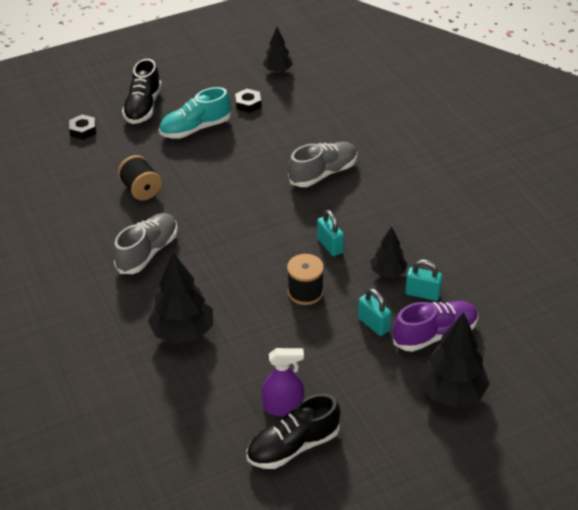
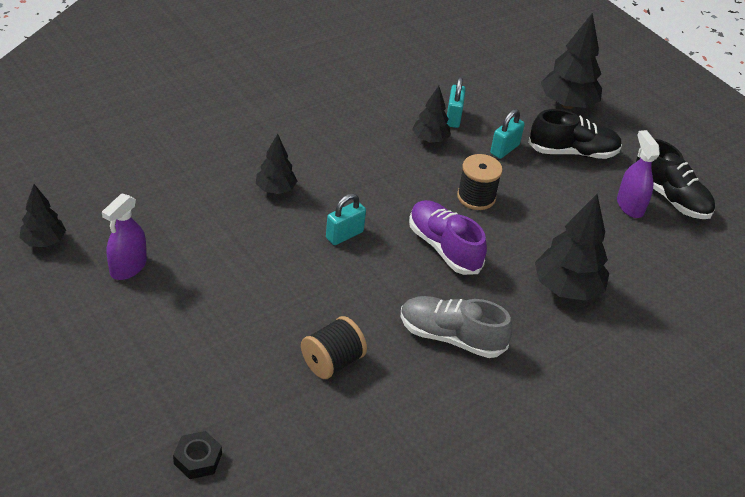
camera: 105 degrees left, 0 degrees up
(143, 107) = (133, 389): black shoe -> black shoe (572, 152)
(195, 128) = (188, 319): turquoise shoe -> none
(248, 104) = (128, 267): black nut -> purple spray bottle
(323, 173) = (275, 189): grey shoe -> black tree
(330, 245) = (400, 181): turquoise padlock -> turquoise padlock (344, 235)
(435, 335) = (504, 111): purple shoe -> purple shoe (444, 248)

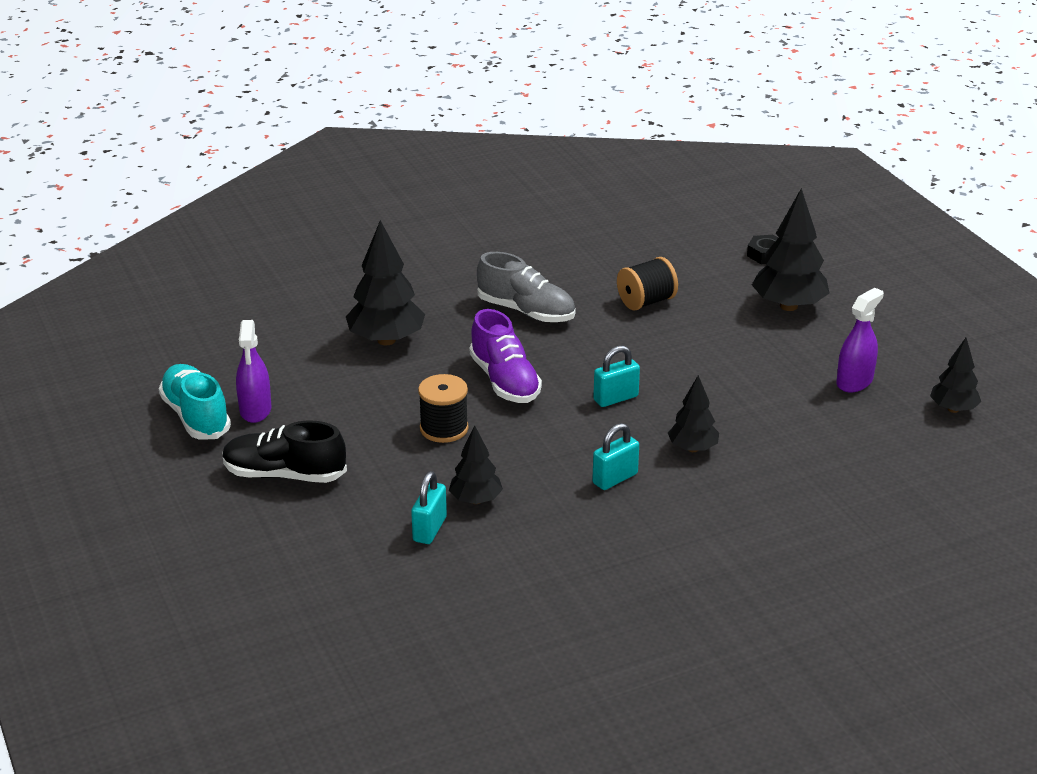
camera: 165 degrees left, 10 degrees down
(504, 149) = (377, 483): turquoise padlock -> turquoise padlock (615, 478)
(567, 104) = (245, 542): black tree -> black tree (788, 306)
(670, 197) = (196, 416): black shoe -> turquoise shoe

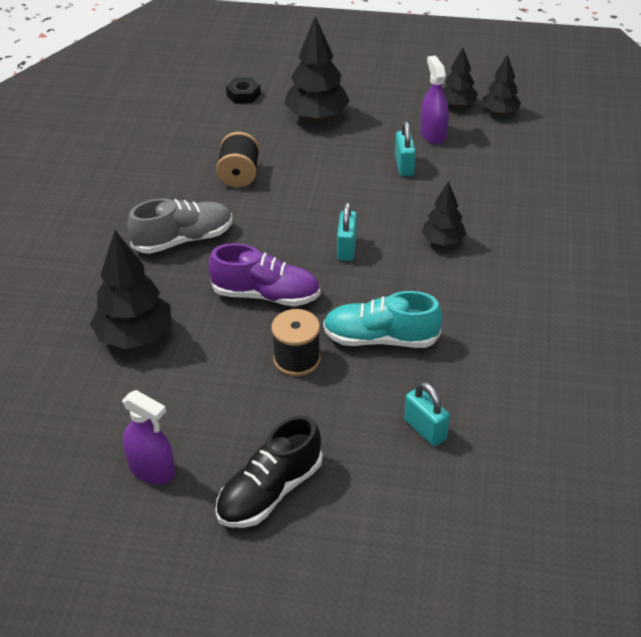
camera: 55 degrees left, 10 degrees up
(196, 416) = (119, 518): turquoise shoe -> turquoise shoe (380, 339)
(475, 500) = (409, 384): black tree -> black tree (457, 104)
(615, 478) = (445, 296): turquoise padlock -> turquoise padlock (404, 166)

